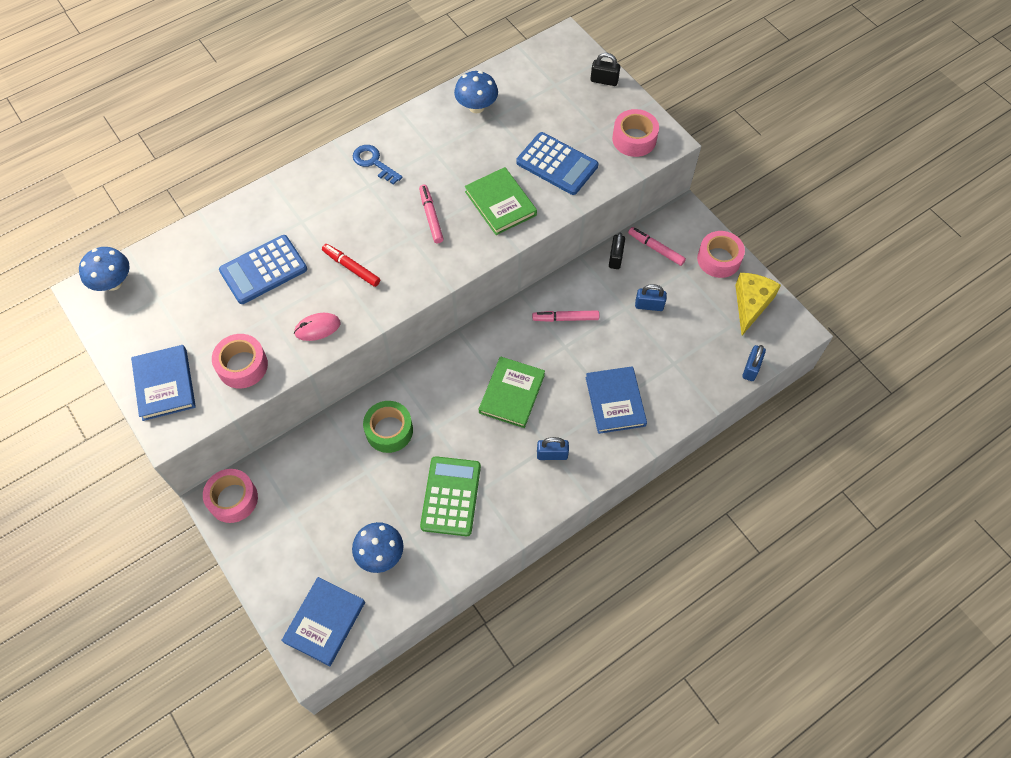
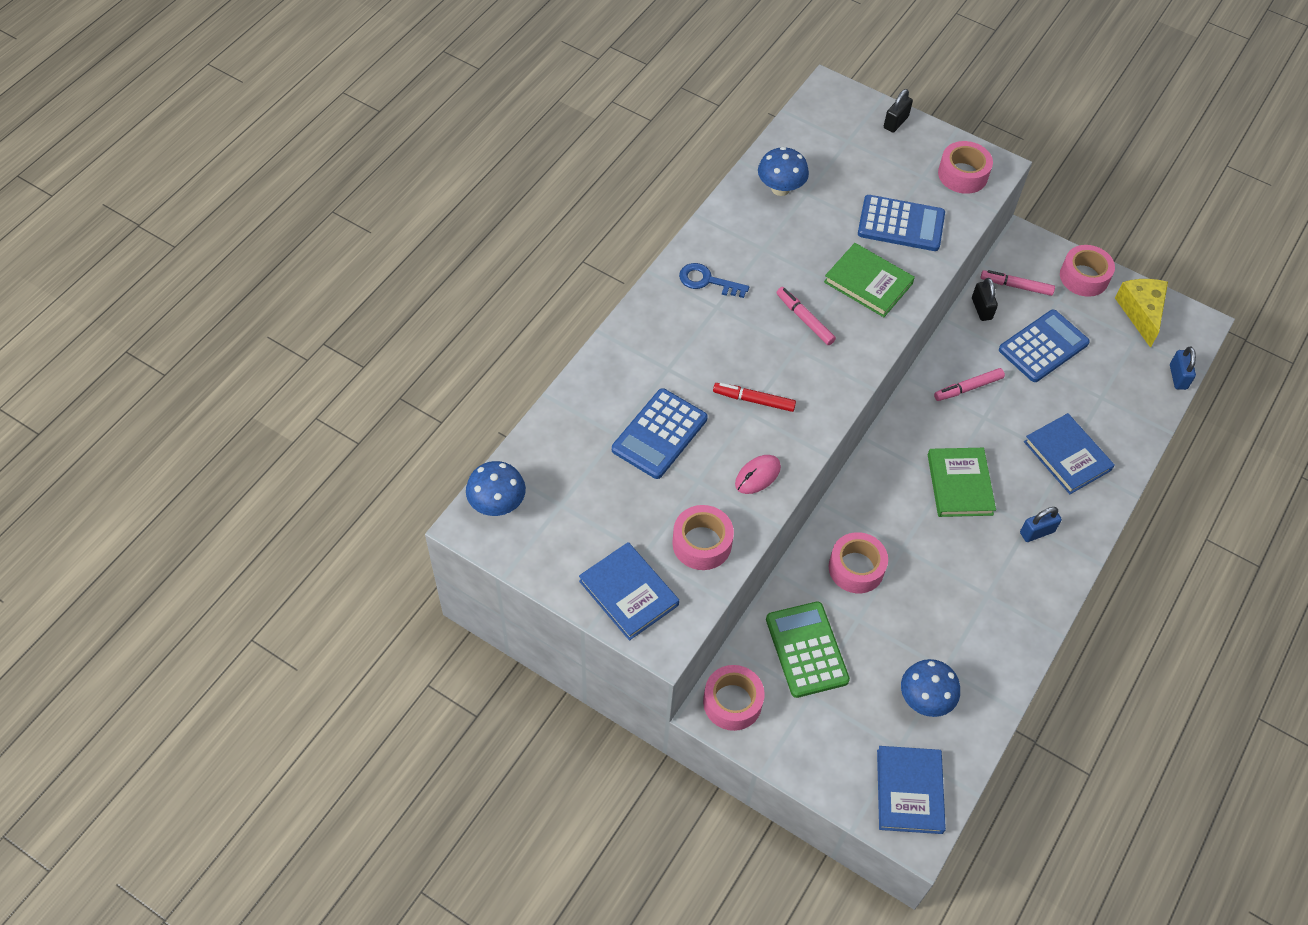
camera: 25 degrees left, 5 degrees down
(389, 430) = (856, 568): green tape -> pink tape
(451, 496) = (961, 612): green calculator -> green calculator (806, 650)
(604, 80) = (895, 122): black padlock -> black padlock turned 45 degrees counterclockwise
(649, 305) = (1043, 346): blue padlock -> blue calculator

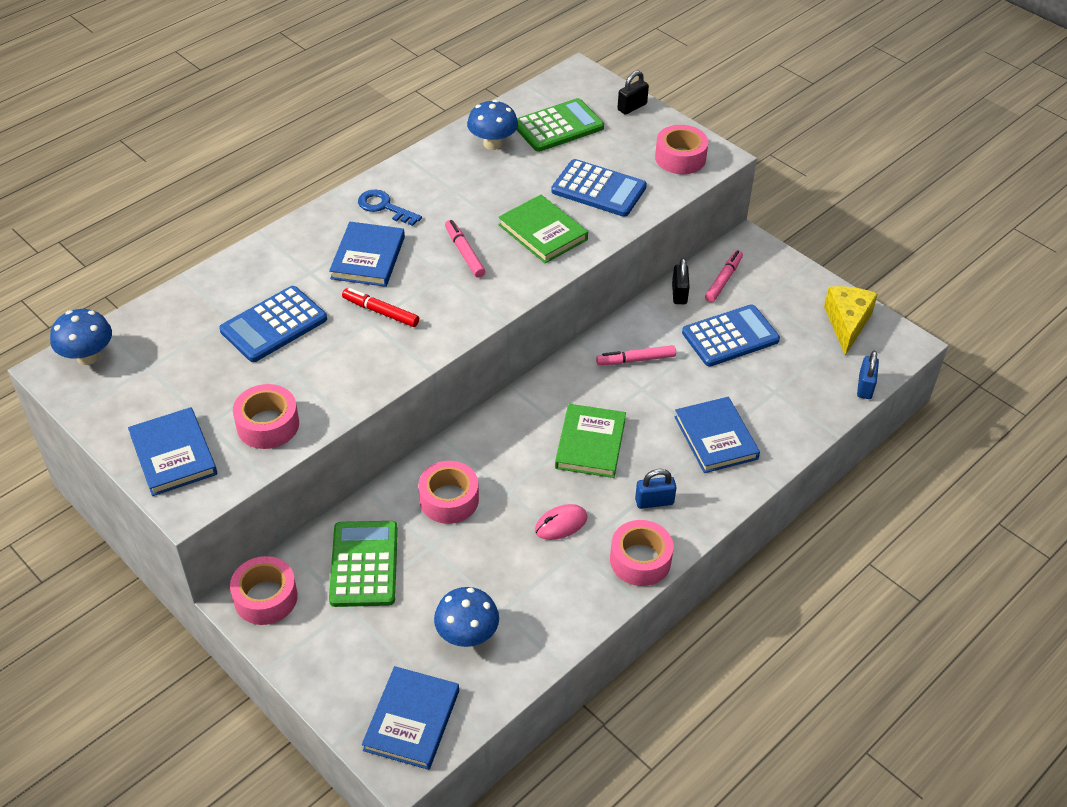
camera: 15 degrees right, 10 degrees down
(716, 342) = (368, 258): none -> blue book
(757, 476) = (352, 376): pink mouse -> pink mouse (561, 524)
(835, 157) = (558, 126): none -> green calculator
(1016, 286) = (723, 280): pink marker -> pink marker turned 90 degrees clockwise
(1084, 277) = (798, 283): pink tape -> pink tape (640, 560)

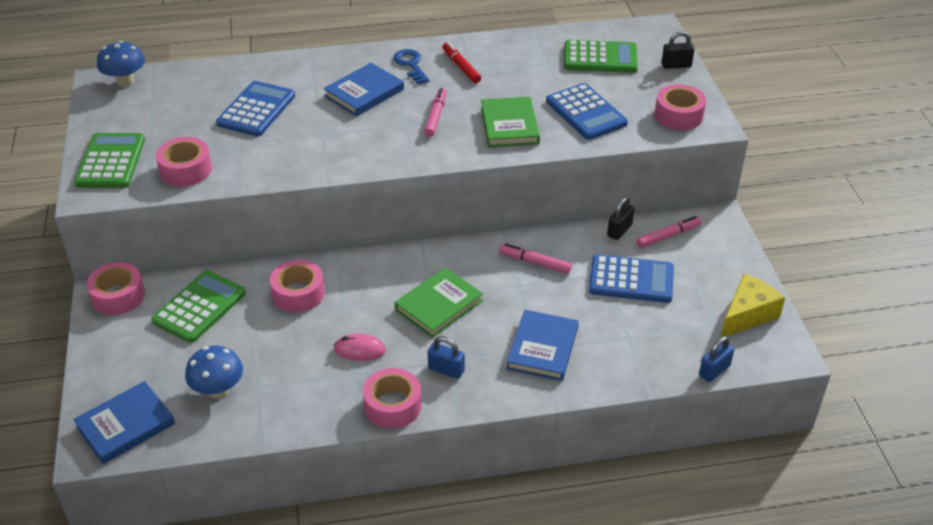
camera: 35 degrees right, 5 degrees down
(173, 455) = (111, 162): blue book -> green calculator
(274, 325) = (256, 110): blue calculator -> blue calculator turned 120 degrees clockwise
(380, 312) = (335, 131): red marker -> red marker (461, 67)
(492, 144) = (535, 52): blue mushroom -> none

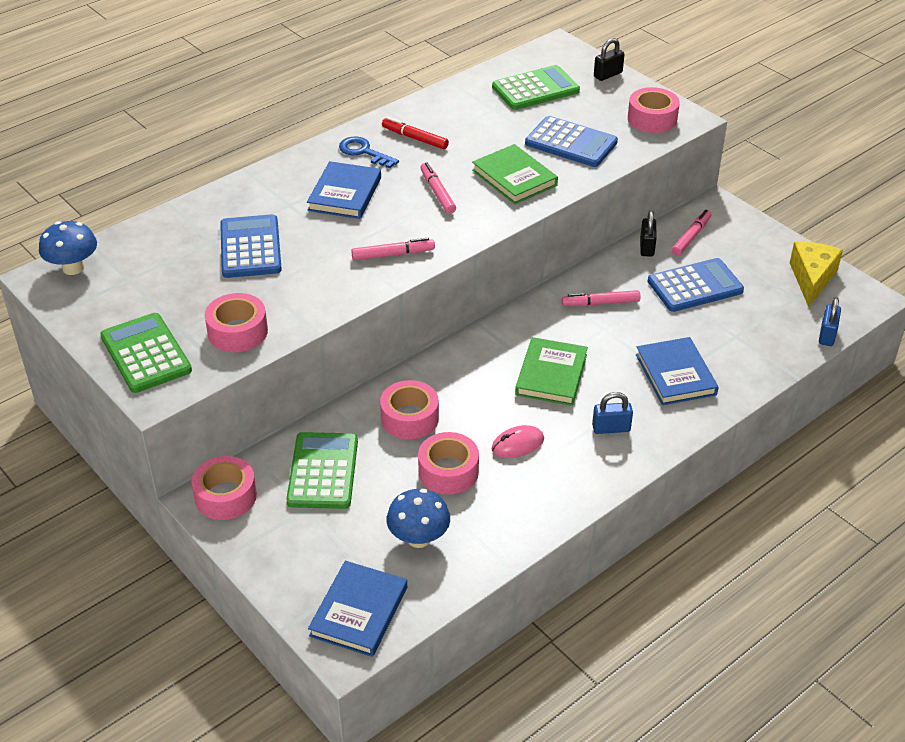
camera: 30 degrees left, 0 degrees up
(353, 153) = (393, 254): none -> pink marker
(393, 405) = (594, 479): pink tape -> pink tape (448, 471)

